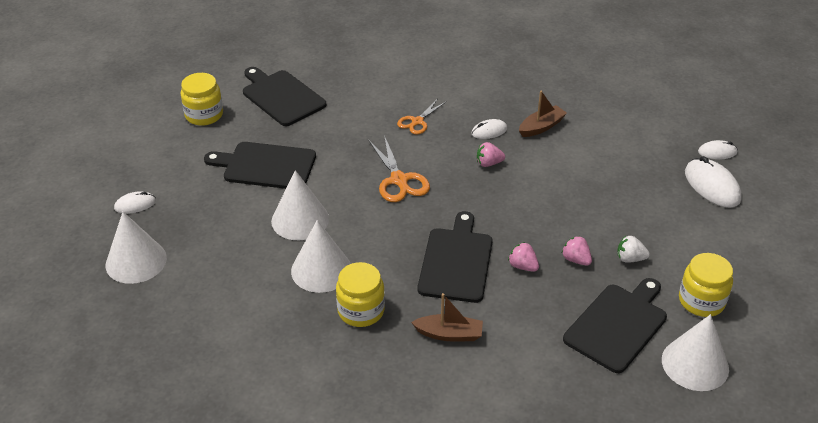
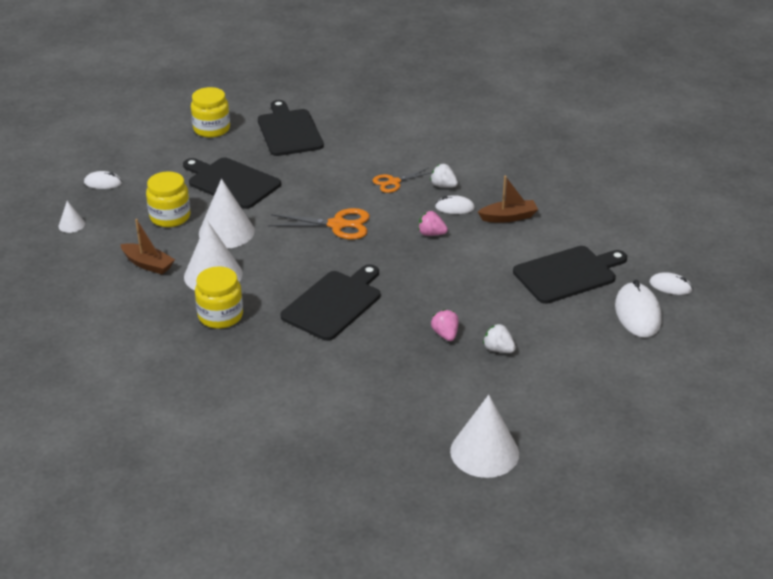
camera: 25 degrees right, 5 degrees down
(136, 261) = (71, 225): white cone -> white cone, size x0.47
(399, 180) = (337, 225): orange scissors -> orange scissors turned 90 degrees counterclockwise
(449, 334) = (280, 357): brown boat -> brown boat (148, 264)
(463, 112) = (443, 186): none -> white strawberry
(523, 266) = (391, 325): pink strawberry -> none
(618, 325) = (438, 398): black cutting board -> black cutting board (568, 274)
(701, 301) = (537, 404): yellow jar -> yellow jar (170, 217)

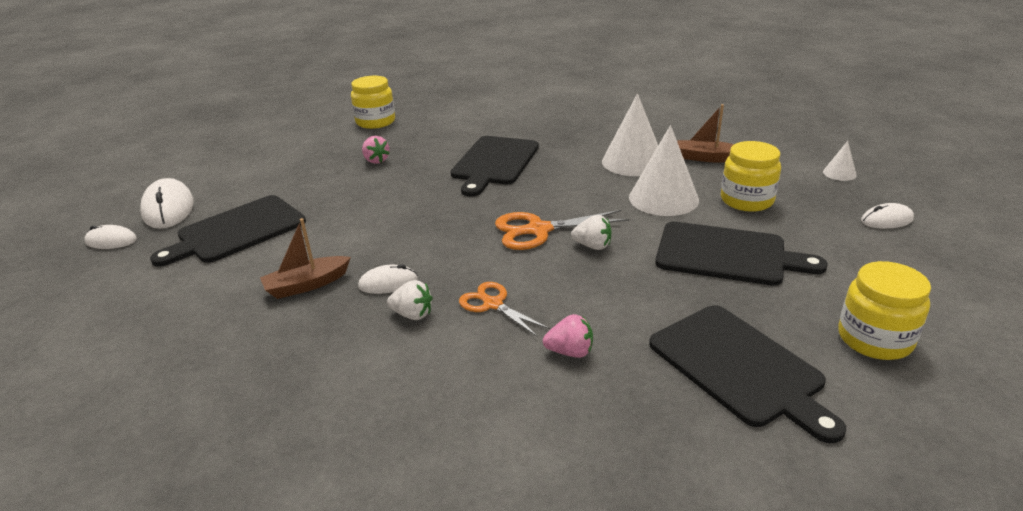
camera: 165 degrees right, 5 degrees down
(220, 316) = (593, 138): yellow jar -> yellow jar (375, 122)
(394, 182) = (493, 304): orange scissors -> orange scissors turned 90 degrees counterclockwise
(431, 234) = (413, 243): pink strawberry -> pink strawberry (570, 352)
(484, 452) = (335, 110): white cone -> none
(498, 349) = (324, 159): white strawberry -> white strawberry (592, 246)

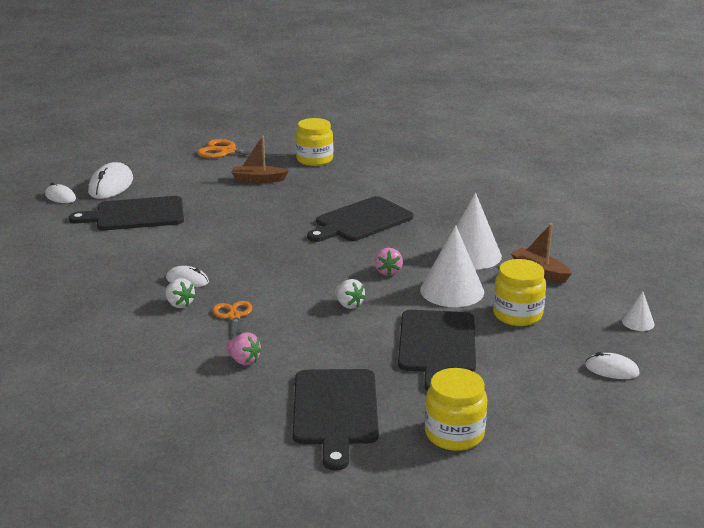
camera: 30 degrees right, 5 degrees down
(307, 285) = (140, 264): brown boat -> brown boat (258, 180)
(376, 160) = (278, 192): pink strawberry -> pink strawberry (388, 272)
(538, 230) = (326, 281): orange scissors -> orange scissors (227, 152)
(726, 255) = (437, 345): black cutting board -> black cutting board turned 45 degrees clockwise

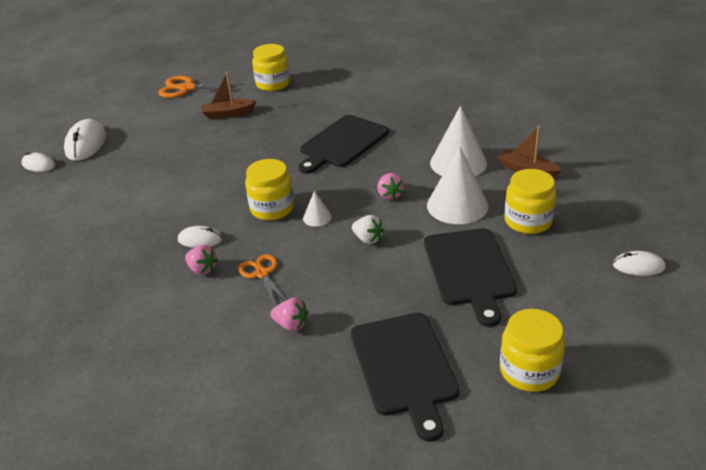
camera: 10 degrees left, 10 degrees up
(135, 214) = (122, 172): black cutting board -> none
(179, 304) = (202, 269): white strawberry -> pink strawberry
(267, 265) = (272, 208): none -> yellow jar
(638, 322) = (637, 209): white cone -> white cone (317, 217)

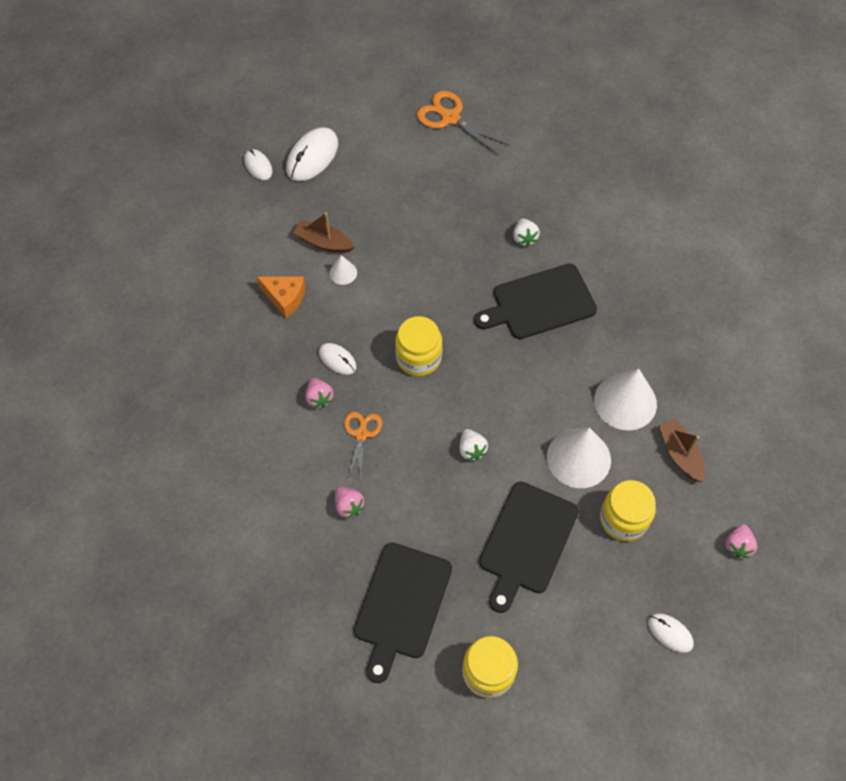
camera: 30 degrees right, 25 degrees up
(120, 225) = (285, 298): none -> orange cheese
(228, 114) = (464, 188): brown boat -> brown boat (324, 242)
(273, 84) = (537, 161): yellow jar -> none
(298, 119) = (524, 238): none -> white strawberry
(317, 217) = (448, 394): white cone -> white cone (343, 272)
(390, 195) = (530, 406): pink strawberry -> pink strawberry (737, 545)

